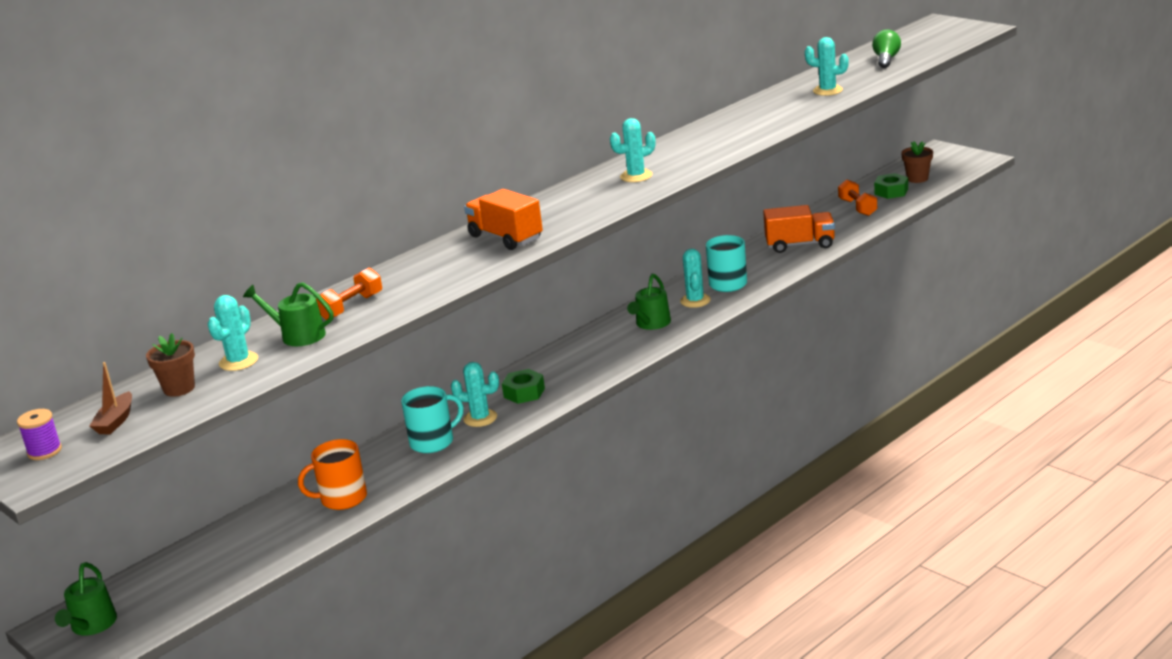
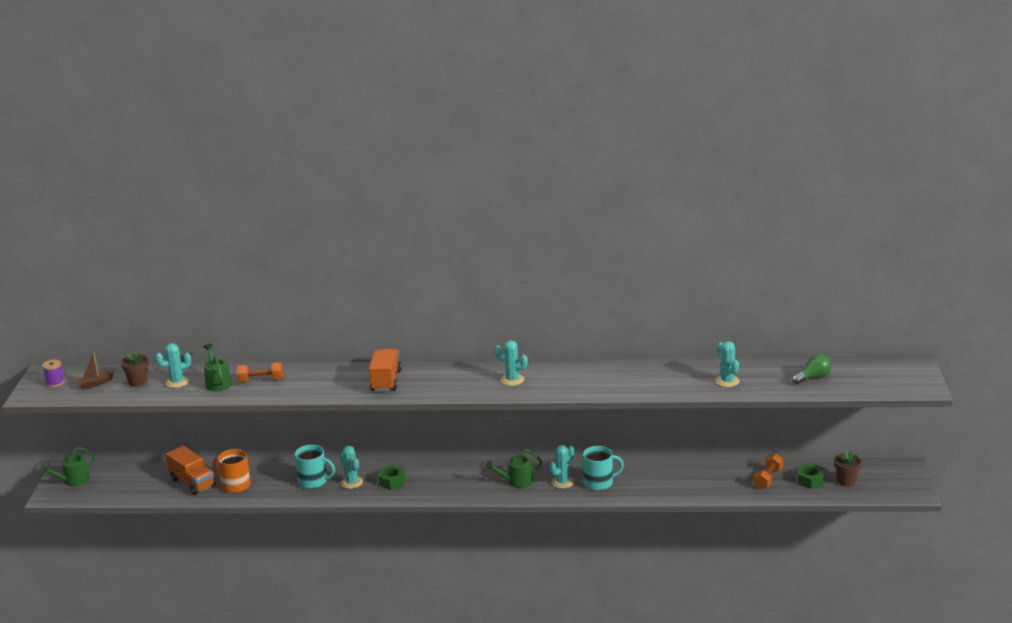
camera: 45 degrees right, 0 degrees up
(800, 245) = (684, 483): orange truck -> orange truck (192, 483)

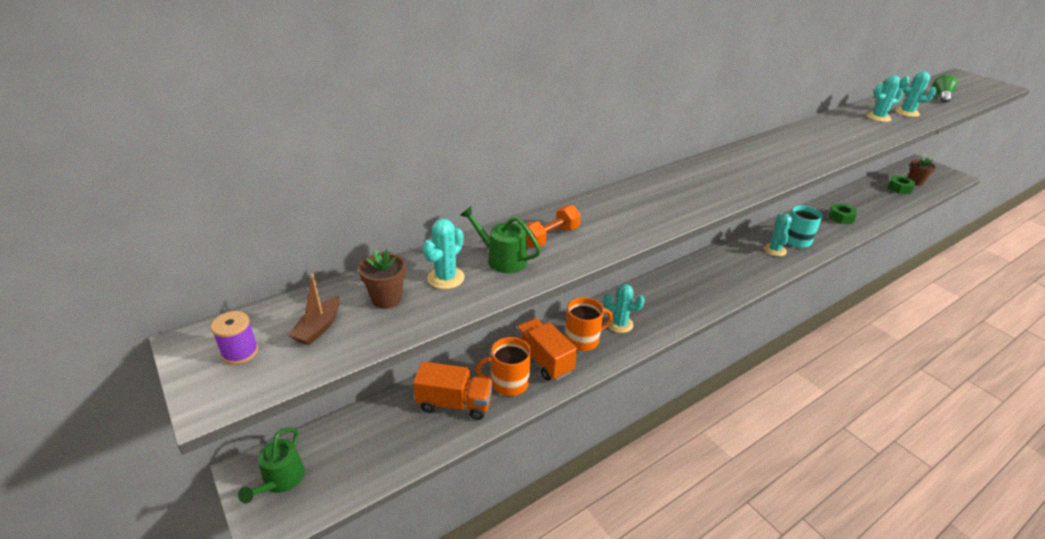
camera: 40 degrees left, 10 degrees up
(313, 481) = (582, 339): turquoise mug -> orange mug
(386, 381) = (680, 193): orange truck -> orange truck (543, 360)
(392, 481) = (653, 306): green nut -> green nut (840, 217)
(512, 380) = (777, 156): turquoise cactus -> turquoise cactus (878, 117)
(517, 481) = (744, 263): green watering can -> none
(768, 479) = (878, 196): orange dumbbell -> none

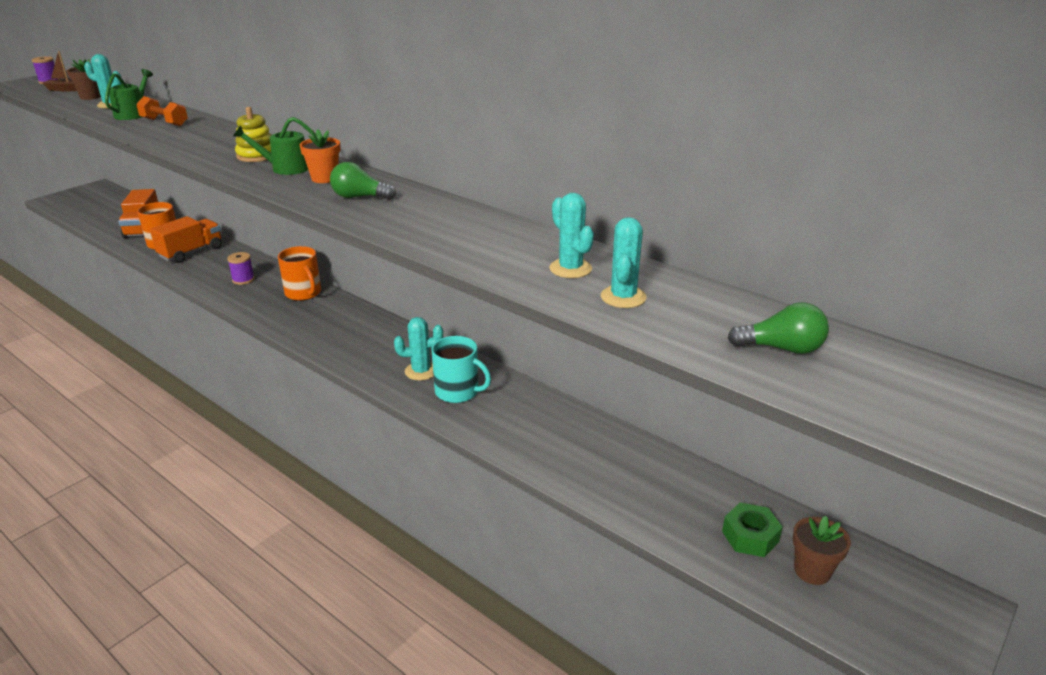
camera: 75 degrees right, 5 degrees down
(281, 480) = (86, 195): green watering can -> green watering can (286, 168)
(582, 339) = (219, 265): orange mug -> orange mug (303, 293)
(619, 324) = (243, 280): turquoise cactus -> purple spool
(680, 189) = (257, 155): none -> yellow stacking toy
(740, 166) = (324, 178): none -> orange flower pot
(780, 157) = (359, 197): none -> green light bulb
(840, 217) = (558, 441): green nut -> none

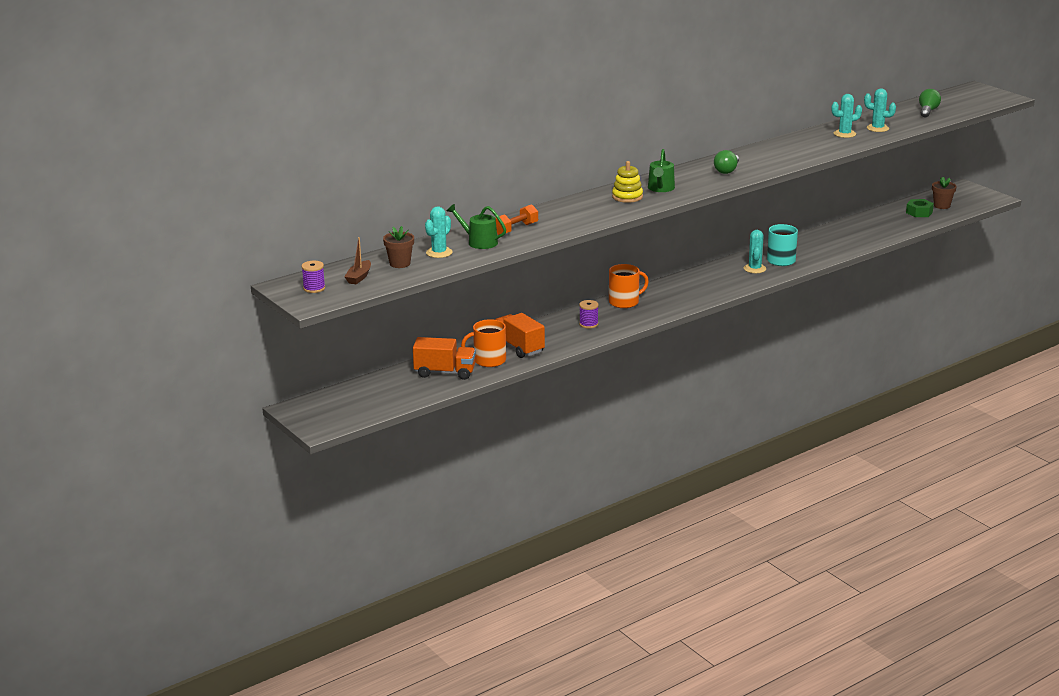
camera: 75 degrees left, 5 degrees down
(324, 178) = (687, 178): orange flower pot -> none

